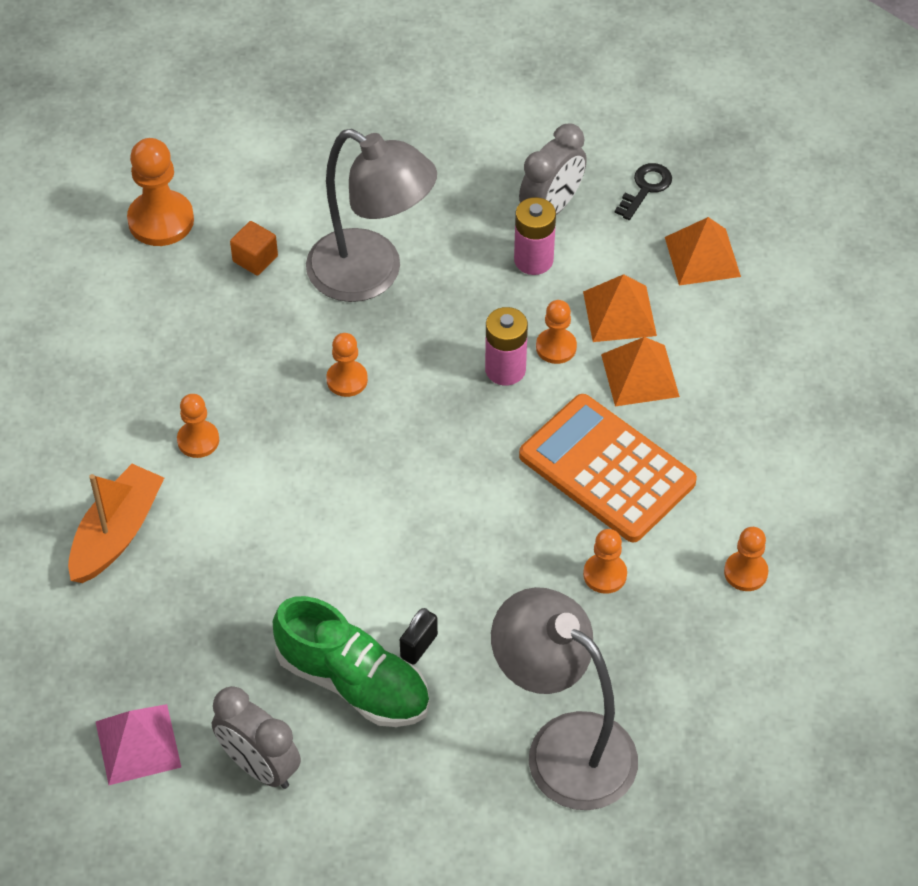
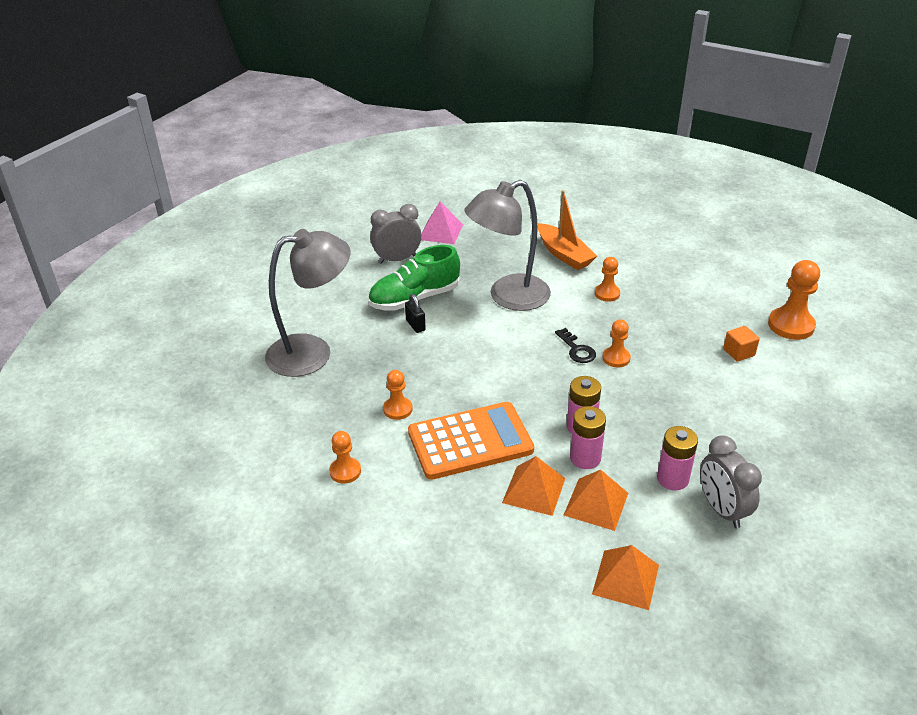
camera: 120 degrees right, 15 degrees down
(371, 275) = (699, 396): grey lamp -> grey lamp (508, 297)
(556, 347) = (585, 458): orange pawn -> pink battery
(646, 188) = (719, 577): black key -> black key (577, 350)

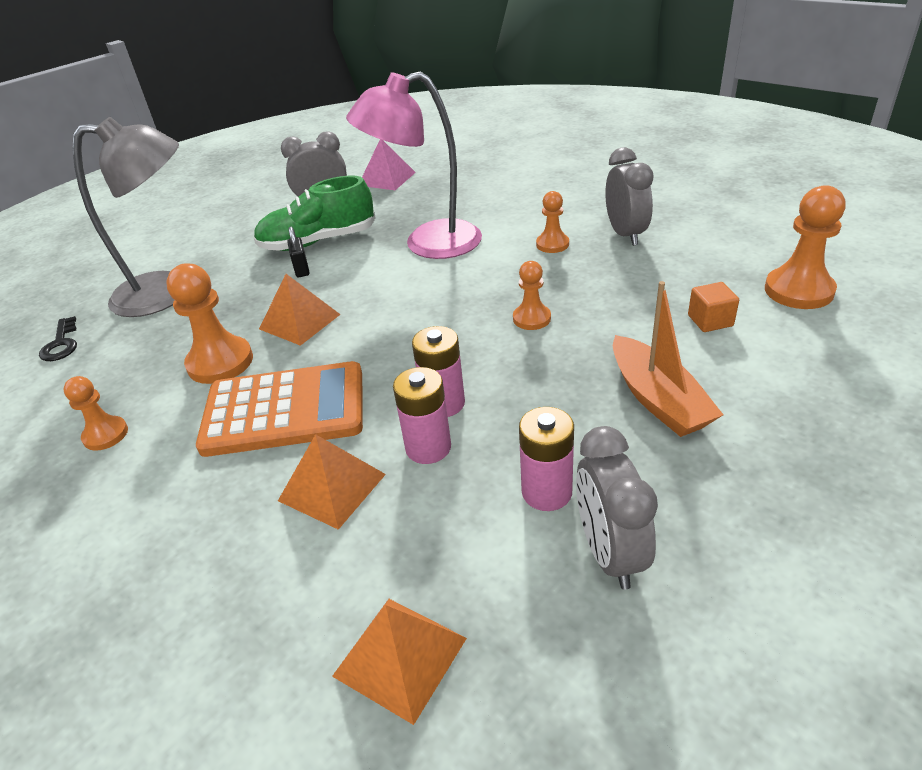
camera: 15 degrees right, 0 degrees up
(398, 409) = (220, 362): orange pawn -> orange pawn, size x1.68
(508, 297) = (427, 244): grey lamp -> pink lamp
(564, 254) = (517, 202): orange boat -> orange boat (658, 399)
(577, 350) = (484, 306): black key -> black key (61, 344)
(596, 504) = (412, 518): orange pyramid -> orange pyramid (299, 321)
(659, 282) = (625, 234): none -> grey clock

